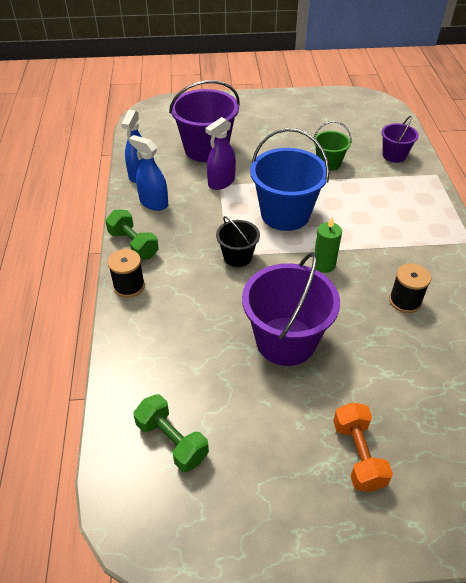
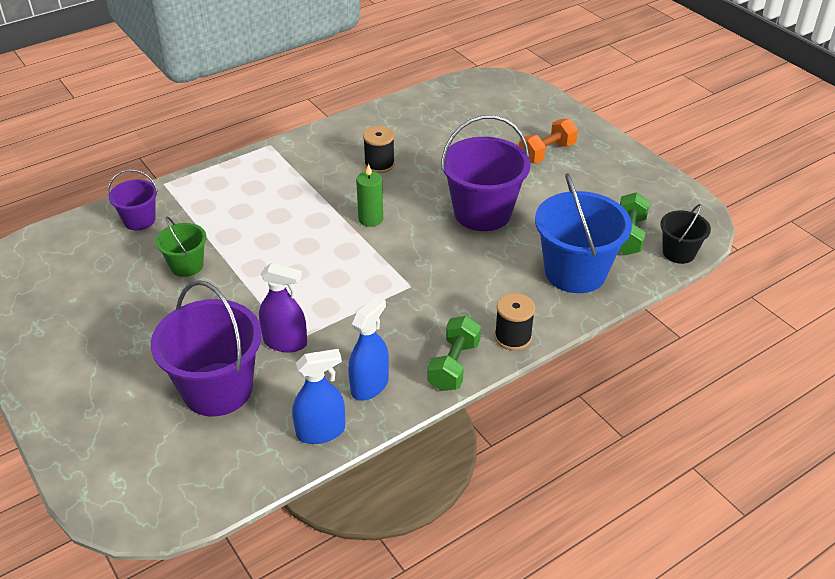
camera: 120 degrees left, 5 degrees down
(153, 203) = (369, 385): blue spray bottle -> blue spray bottle turned 150 degrees counterclockwise
(237, 257) = (406, 278): black bucket -> black bucket (678, 253)
(285, 214) = (311, 268): blue bucket -> blue bucket (575, 272)

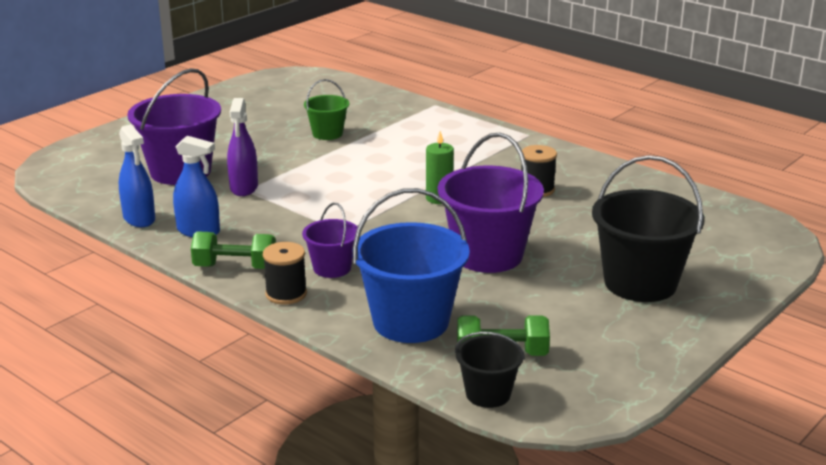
camera: 75 degrees right, 15 degrees down
(139, 220) = (378, 106): purple bucket -> purple bucket (332, 268)
(546, 153) = (640, 283): orange dumbbell -> black bucket

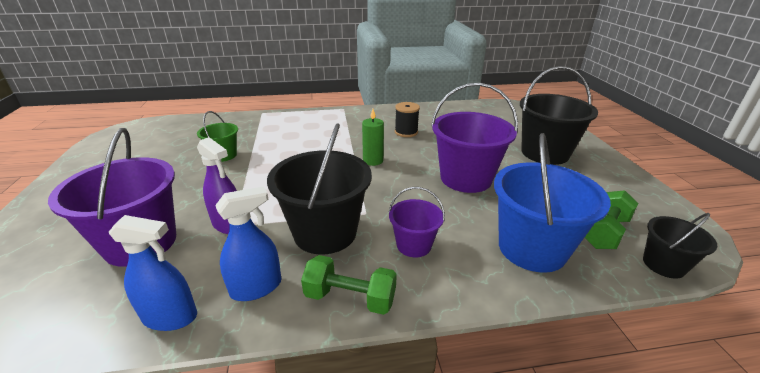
camera: 50 degrees left, 5 degrees up
(235, 267) = (350, 298): green dumbbell -> green dumbbell turned 60 degrees clockwise
(286, 294) = (430, 291): black spool -> none
(291, 227) = (325, 232): none -> black bucket

